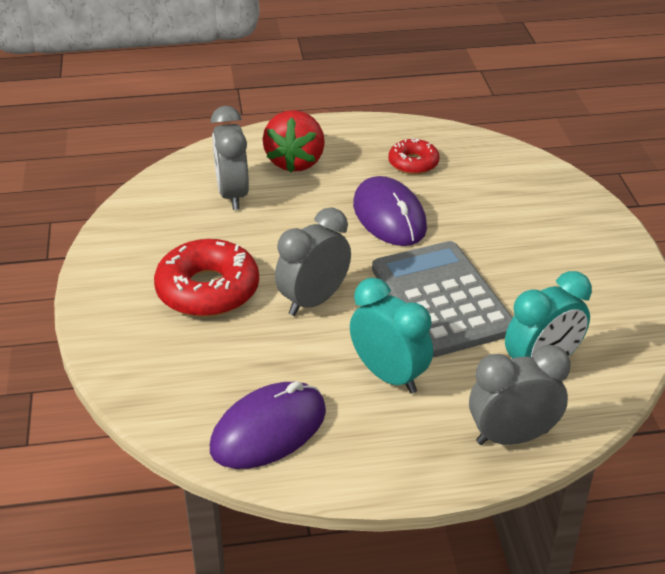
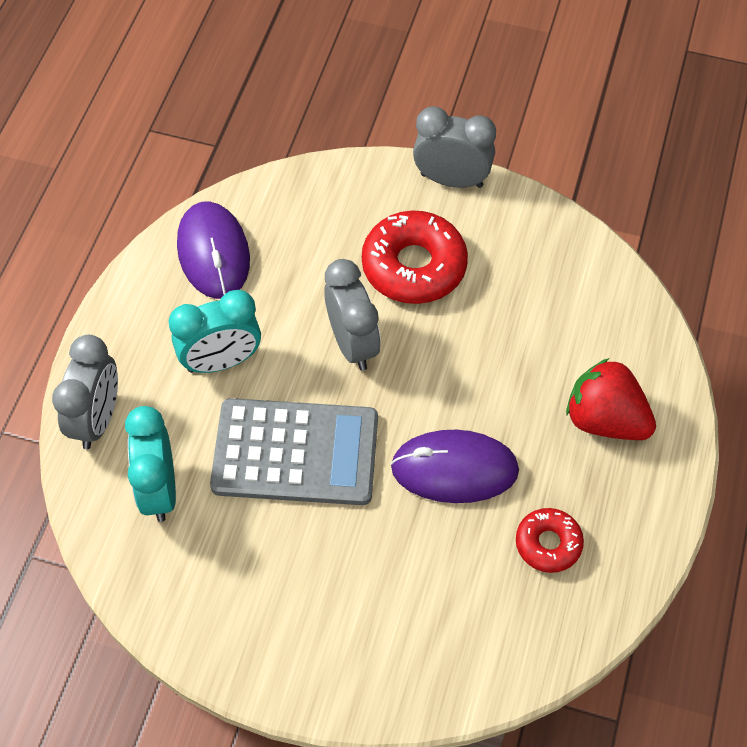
camera: 115 degrees right, 20 degrees up
(233, 195) = (564, 337): grey clock -> grey clock (451, 180)

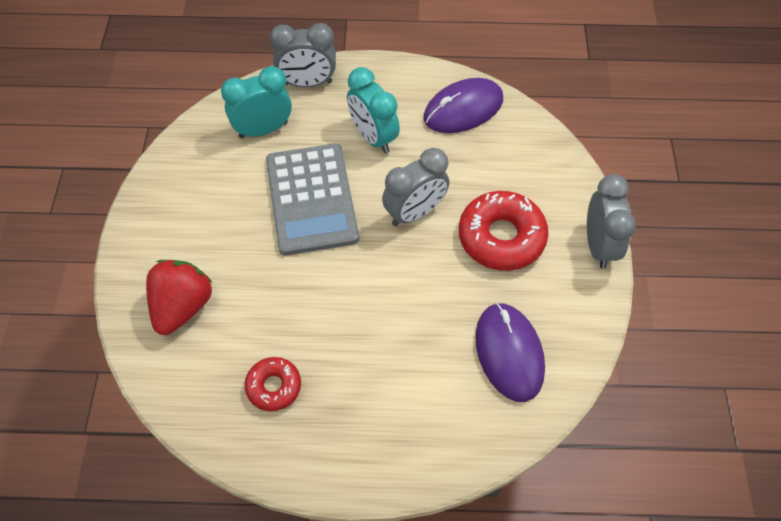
camera: 75 degrees right, 0 degrees up
(454, 469) = (324, 305): purple mouse -> purple mouse (509, 353)
(605, 420) = (400, 410): red strawberry -> red strawberry (182, 306)

